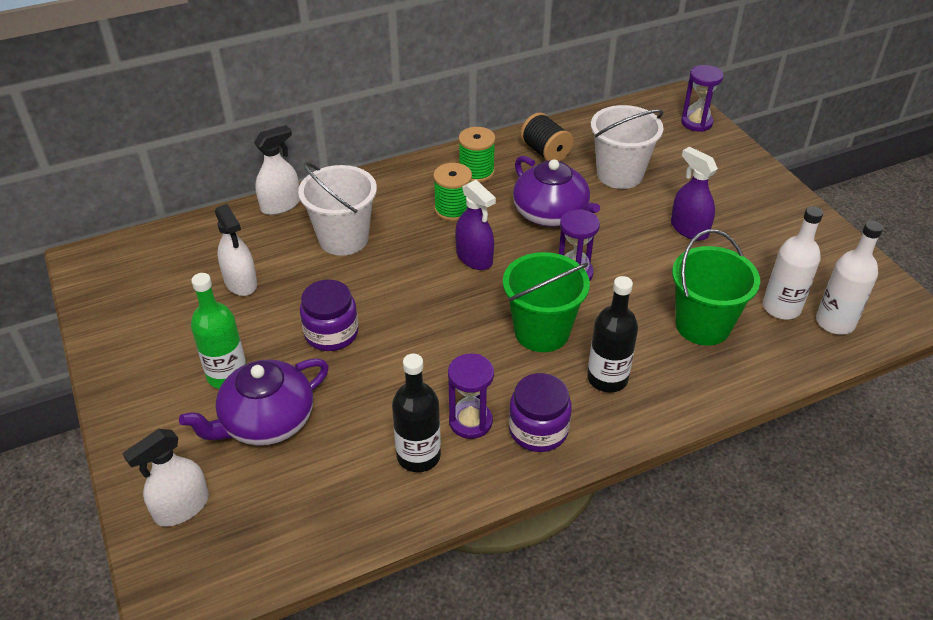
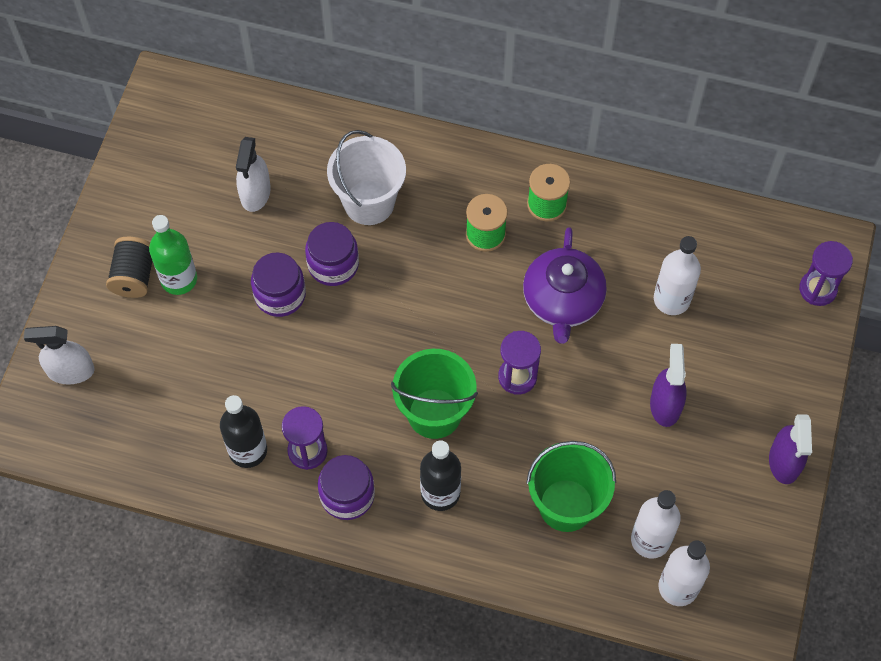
camera: 40 degrees right, 20 degrees up
(266, 421) = (173, 342): purple teapot -> none
(280, 205) = (351, 127): white spray bottle -> none
(355, 289) = (333, 264): none -> purple jar
(474, 258) = (453, 300): purple spray bottle -> purple spray bottle (784, 462)
(545, 152) = (632, 224): black spool -> black spool (134, 276)
(619, 174) = (671, 299): white bucket -> white bottle

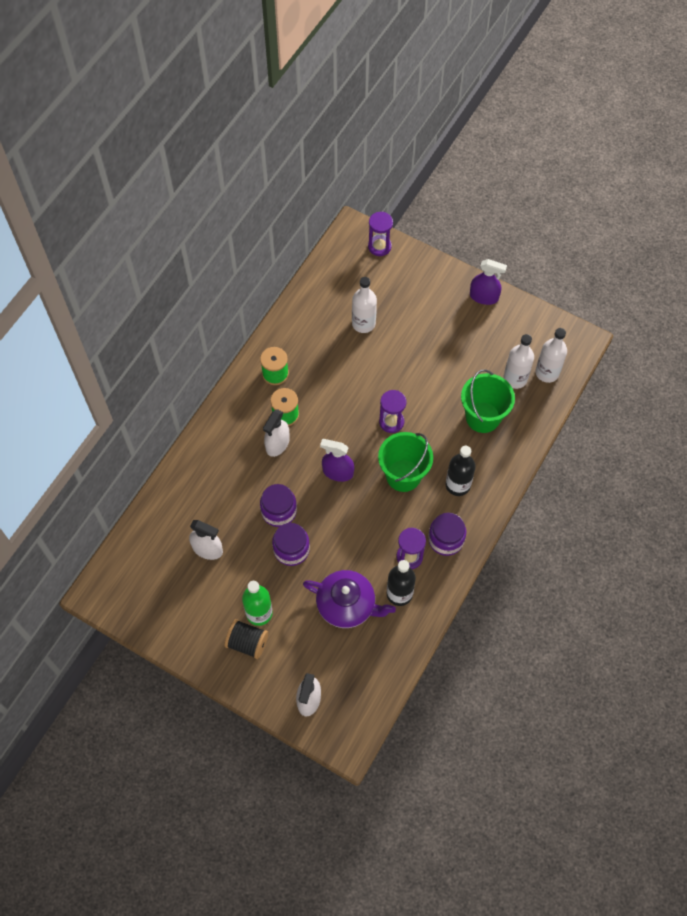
camera: 75 degrees left, 0 degrees up
(369, 202) = (239, 478): white bucket -> none
(436, 236) = (277, 444): none -> white spray bottle
(562, 301) = (346, 383): purple teapot -> purple teapot (347, 605)
(665, 405) = (432, 347): purple spray bottle -> purple spray bottle (338, 472)

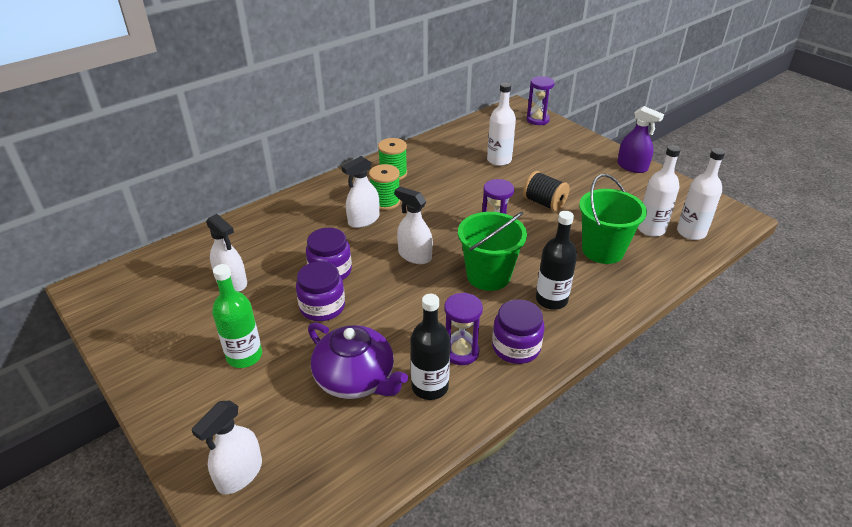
camera: 20 degrees right, 25 degrees down
(247, 643) = (209, 382): black spool -> black spool (544, 203)
(338, 472) = (414, 255): purple spray bottle -> white spray bottle

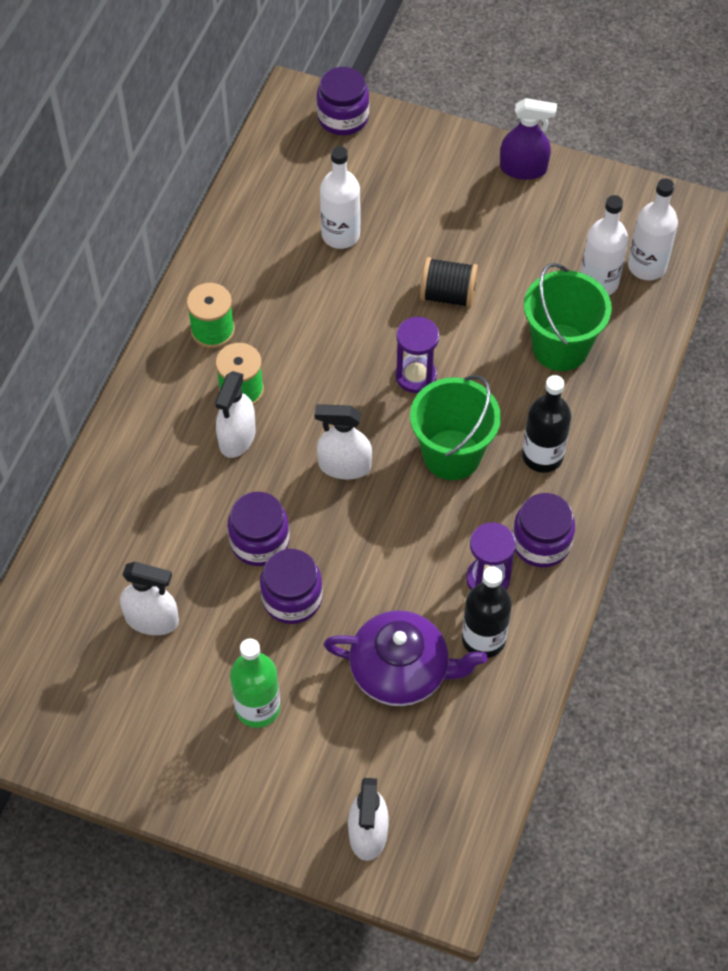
camera: 30 degrees left, 20 degrees up
(537, 120) = (343, 117): purple hourglass -> purple jar

